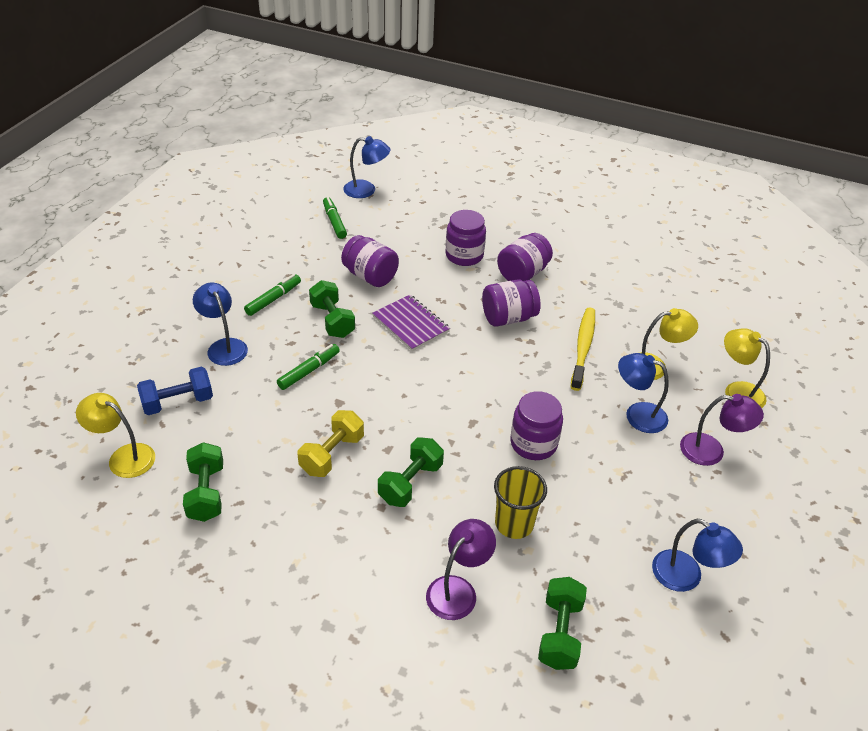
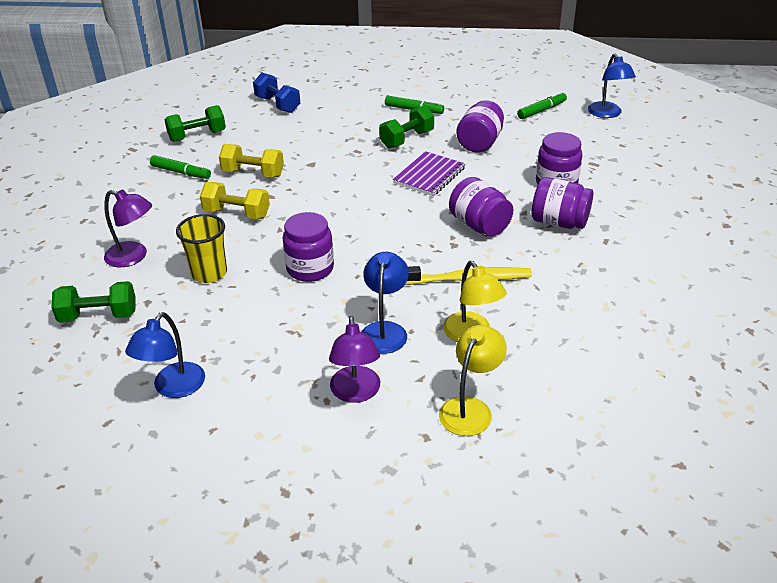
camera: 75 degrees right, 5 degrees down
(124, 457) = (219, 101): yellow lamp -> none
(224, 346) = (345, 105): blue lamp -> none
(309, 371) = (339, 143): green marker -> green marker (181, 172)
(410, 483) = (237, 214): green dumbbell -> yellow dumbbell

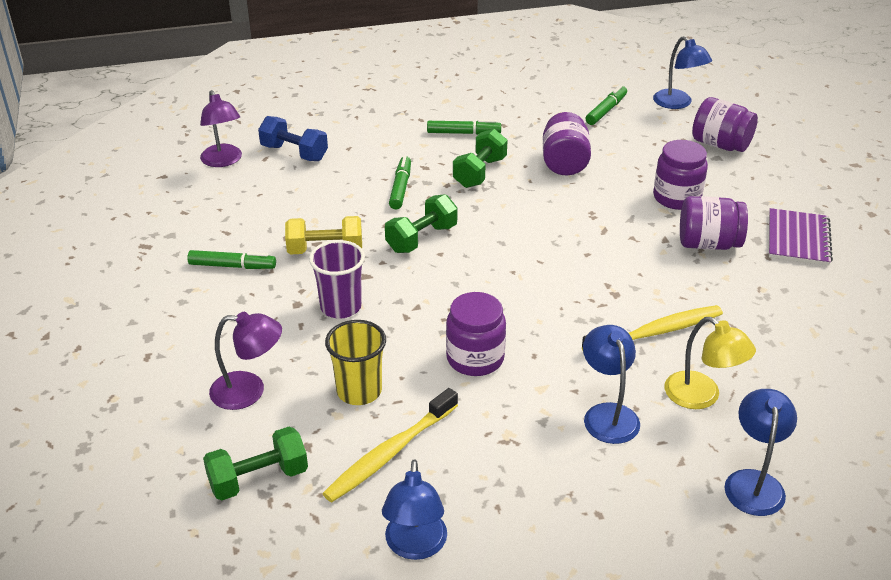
camera: 20 degrees left, 0 degrees up
(197, 136) = (220, 213): green dumbbell -> green dumbbell (421, 238)
(201, 320) = (390, 453): none -> yellow toothbrush
(237, 214) = (341, 307): yellow dumbbell -> purple cup
(338, 140) = (400, 188): none -> green marker
(356, 393) = (625, 496): purple lamp -> purple lamp (223, 161)
(429, 175) = (535, 214): purple notebook -> purple notebook (798, 239)
(470, 408) = (754, 482): yellow lamp -> blue lamp
(479, 225) = (628, 265): purple jar -> purple jar (720, 144)

